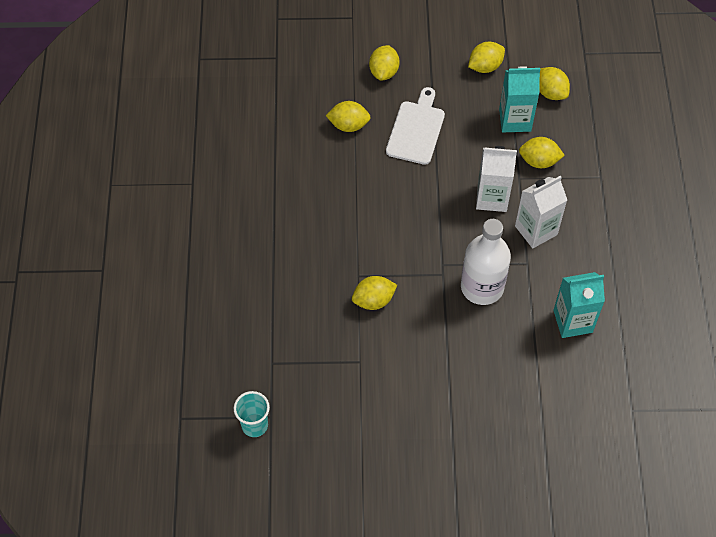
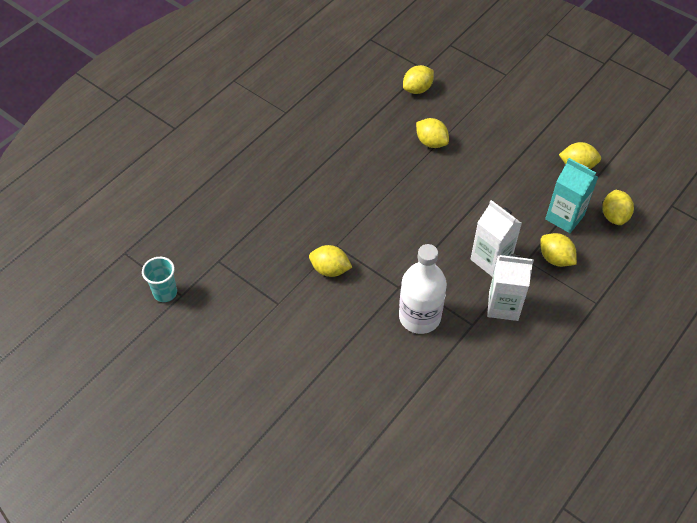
camera: 40 degrees right, 5 degrees down
(384, 72) = (493, 123): yellow lemon -> yellow lemon (417, 89)
(416, 129) = (479, 176): white cutting board -> none
(573, 321) = (467, 392): turquoise carton -> none

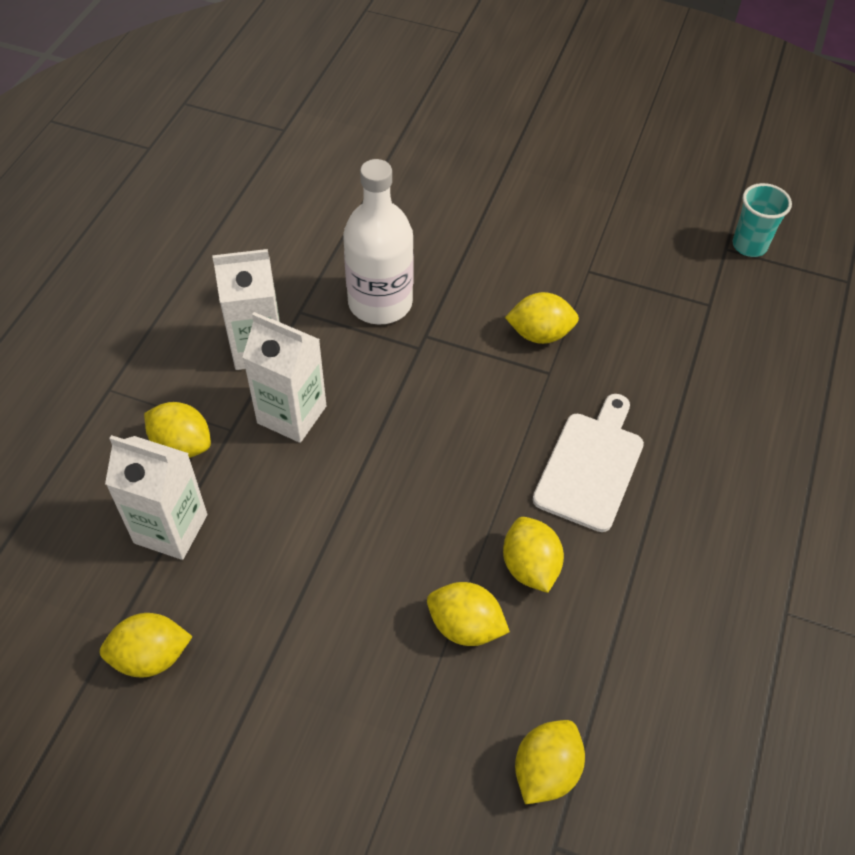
camera: 160 degrees right, 0 degrees up
(339, 192) = (591, 466): none -> white cutting board
(564, 217) = (171, 529): turquoise carton -> white carton
(614, 216) = (74, 558): yellow lemon -> yellow lemon (530, 566)

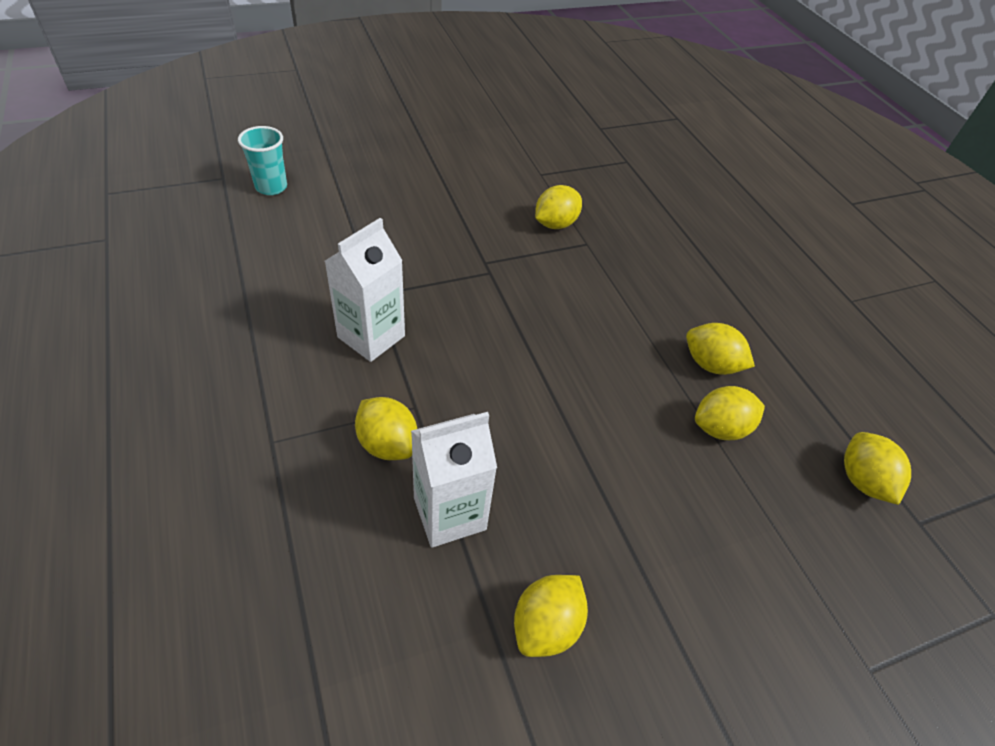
camera: 45 degrees left, 5 degrees down
(182, 445) = (387, 443): yellow lemon -> yellow lemon turned 60 degrees clockwise
(292, 414) = (450, 367): white carton -> none
(380, 302) = (430, 258): white bottle -> none
(591, 466) = (672, 283): white cutting board -> none
(749, 246) = (610, 121): turquoise cup -> turquoise cup (271, 187)

